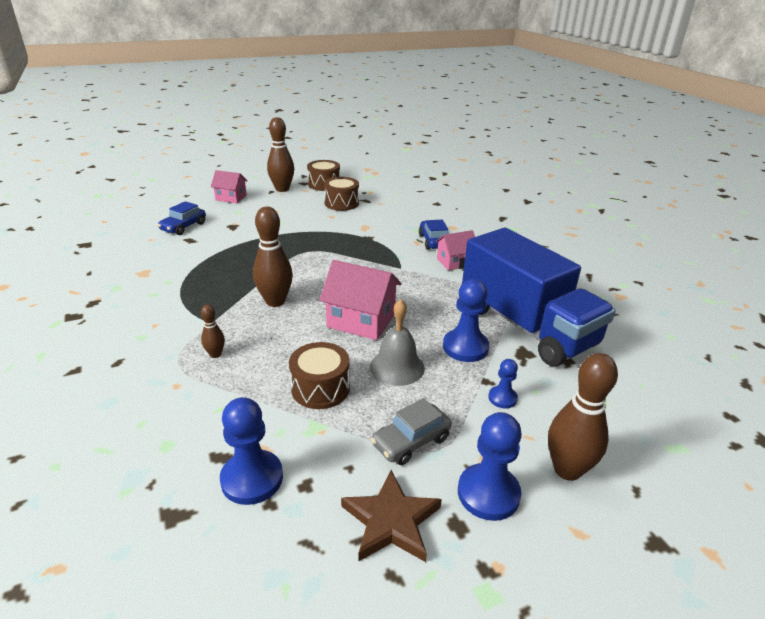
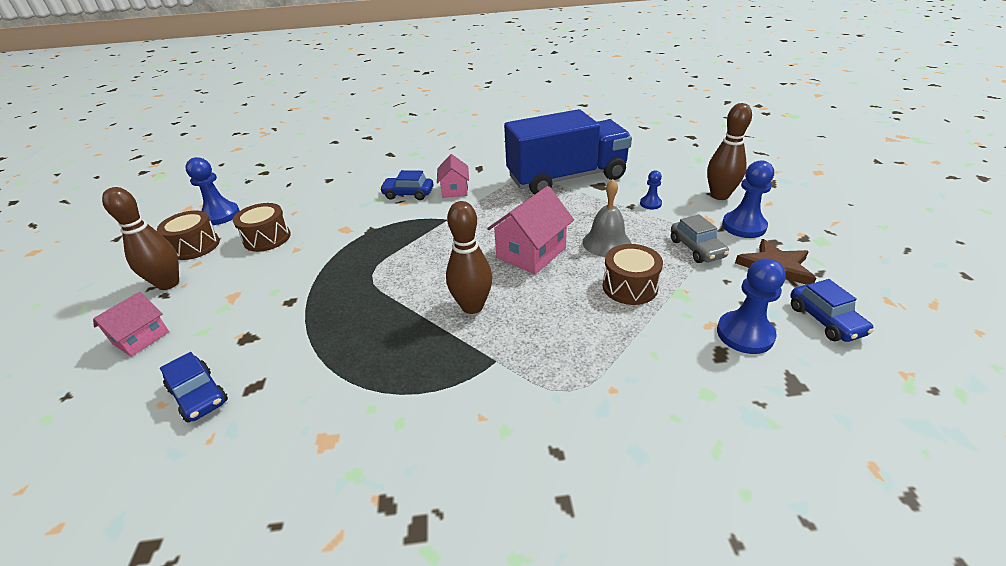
camera: 70 degrees left, 5 degrees up
(215, 354) = (562, 357): brown bowling pin -> none
(284, 564) = (825, 320): none -> blue car
(465, 347) = (587, 207): blue pawn -> blue pawn (220, 215)

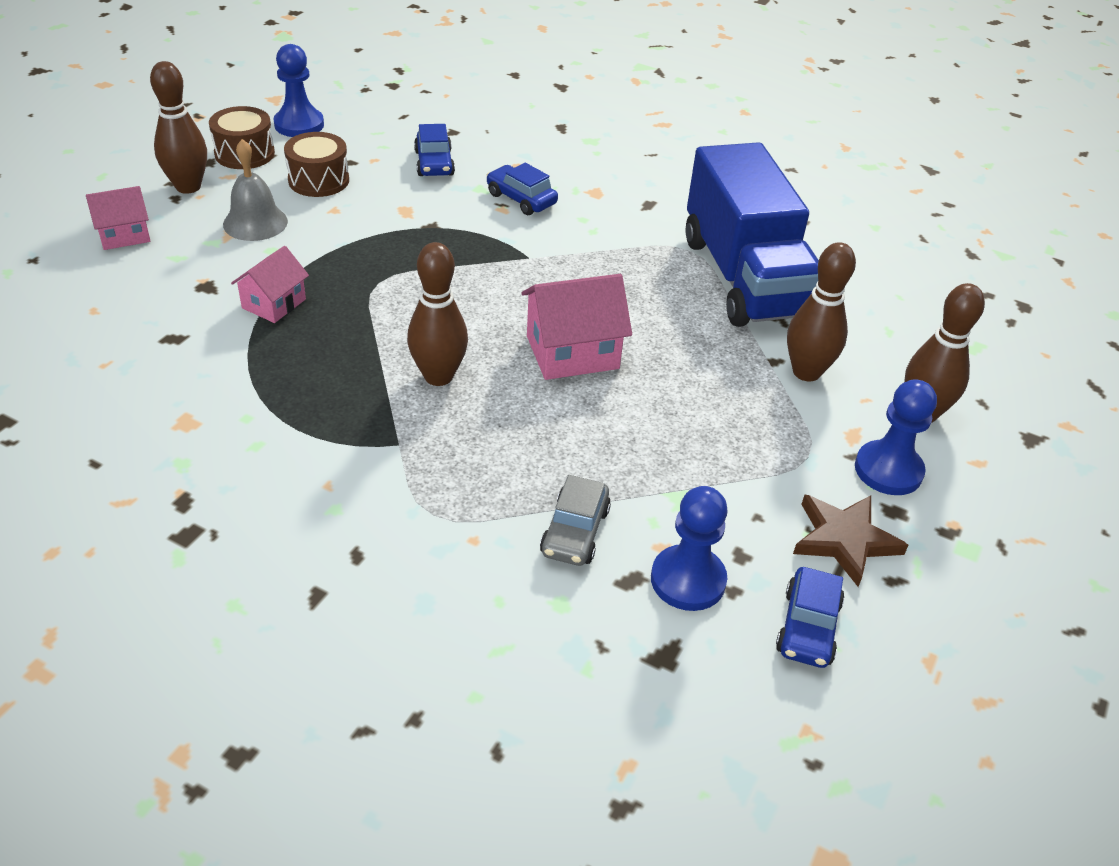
camera: 30 degrees right, 5 degrees up
(199, 395) = (126, 320): blue car -> blue car (434, 163)
(454, 190) = (581, 221): pink house -> pink house (274, 304)
(566, 178) = (744, 277): blue truck -> blue truck turned 60 degrees clockwise
(606, 243) = (677, 390): grey bell -> grey bell (255, 222)
(630, 287) = (632, 455): brown drum -> none
(650, 203) = (806, 372): blue pawn -> brown bowling pin
(696, 248) = (779, 460): grey car -> grey car (574, 532)

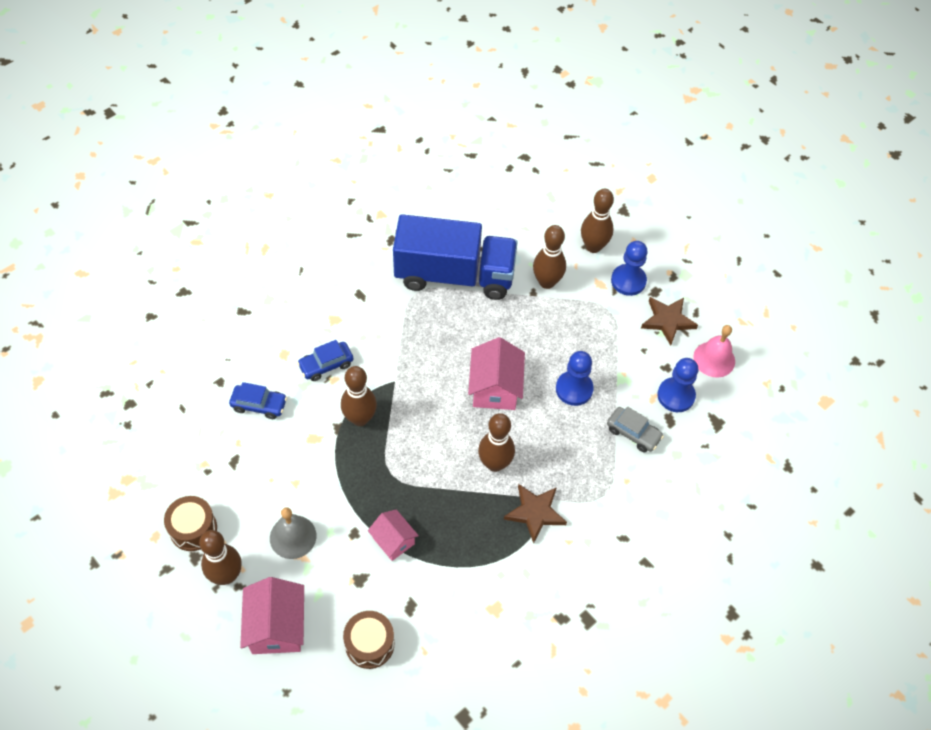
camera: 70 degrees left, 15 degrees up
(124, 235) = (276, 626): pink house -> pink house, size x1.59
(299, 125) = (165, 483): blue pawn -> blue pawn (574, 389)
(318, 180) = (252, 485): brown drum -> brown drum (369, 644)
(368, 436) = (535, 512): none -> brown star
(454, 240) = (360, 418): none -> brown bowling pin
(807, 627) = (714, 359): blue car -> pink bell

